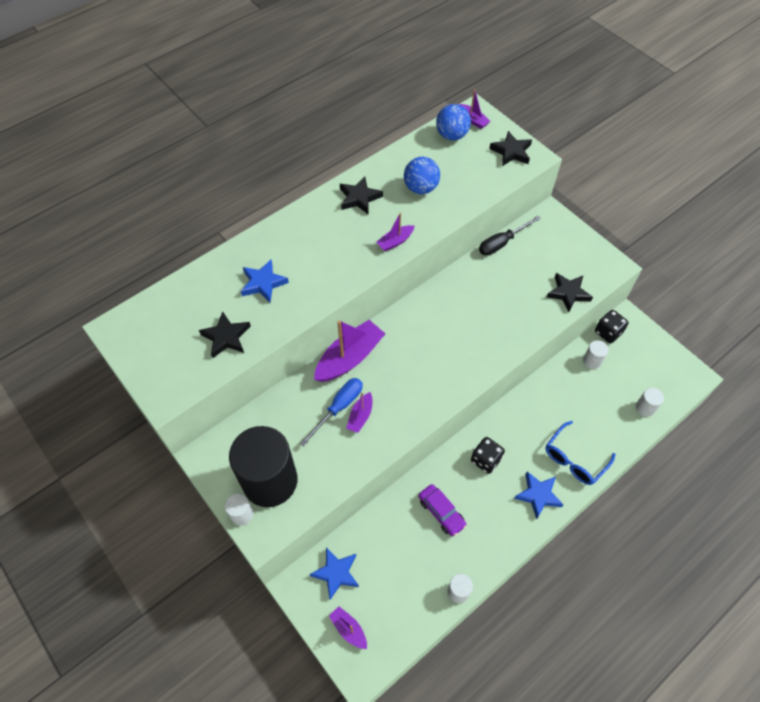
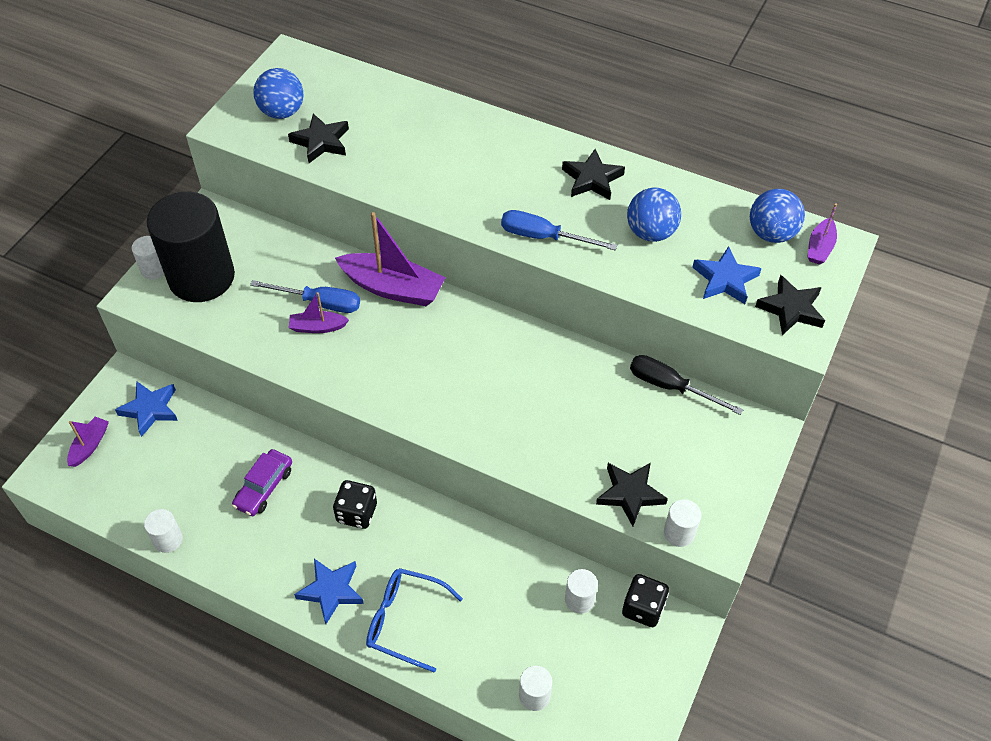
camera: 65 degrees right, 5 degrees down
(176, 353) = (282, 112): none -> blue ball
(263, 283) = (409, 143): blue star -> blue star (725, 279)
(395, 241) = (543, 237): purple boat -> blue screwdriver
(602, 281) = (679, 533): none -> white cylinder

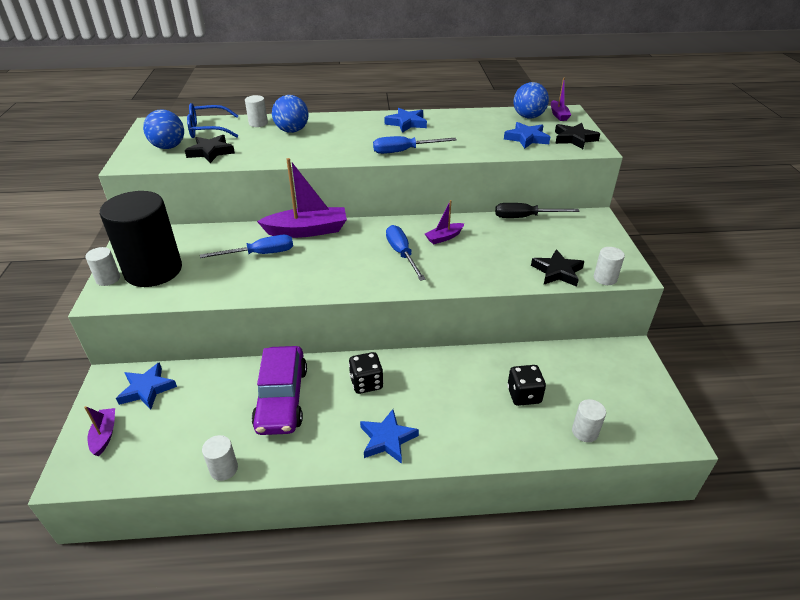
camera: 30 degrees left, 15 degrees down
(264, 487) = (282, 398): purple car -> purple car, size x1.67
(317, 327) = (269, 266): purple boat -> purple boat (444, 237)
(404, 620) = (457, 431): blue glasses -> blue glasses (208, 130)
(472, 377) = (402, 254): none -> blue screwdriver
(579, 599) = (557, 364): white cylinder -> white cylinder (258, 123)
(592, 179) = (406, 123): black star -> blue star
(643, 608) = (598, 351): black dice -> black dice (524, 395)
(650, 232) = (464, 133): blue ball -> blue ball (292, 131)

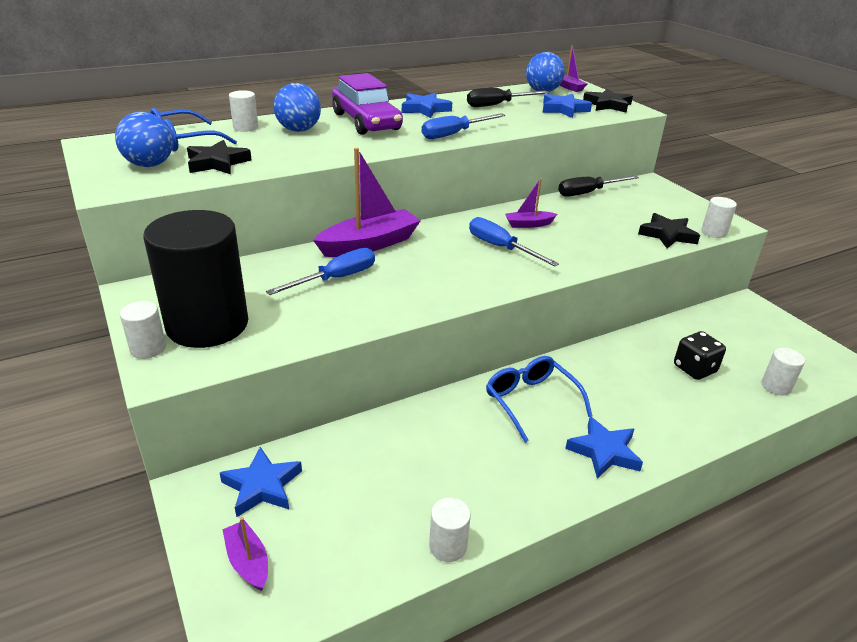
camera: 25 degrees left, 5 degrees down
(282, 398) = (449, 445): purple car -> purple car (366, 122)
(366, 383) = (530, 401): black dice -> blue glasses
(444, 237) = (528, 224): purple boat -> purple boat turned 45 degrees clockwise
(472, 126) = (498, 105): none -> black screwdriver

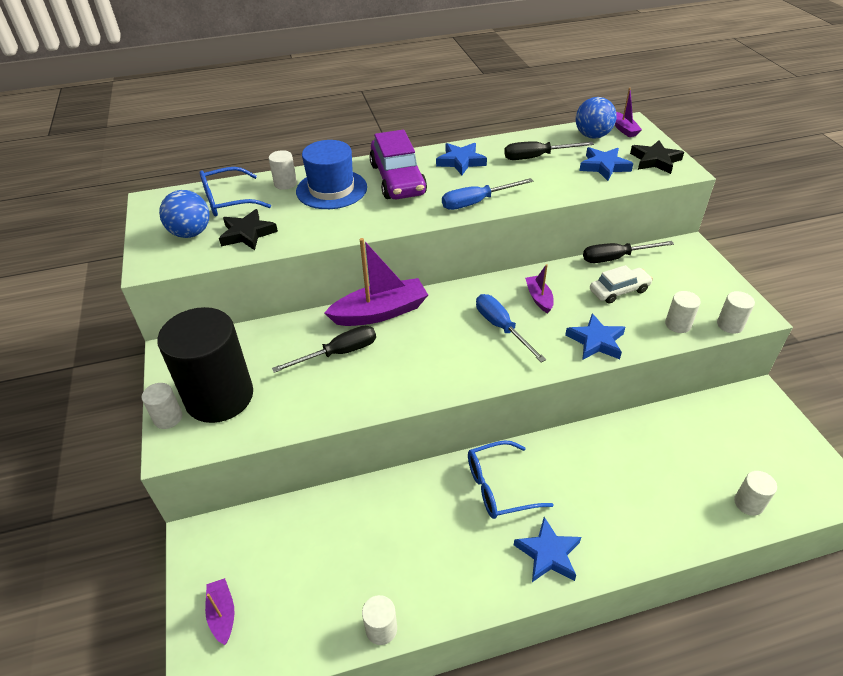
camera: 15 degrees right, 10 degrees up
(262, 486) = (249, 543): blue star -> blue star (596, 341)
(299, 130) = (331, 189): blue ball -> blue hat
(336, 279) = (339, 353): blue screwdriver -> black screwdriver
(528, 224) = (539, 298): purple boat -> purple boat turned 75 degrees clockwise
(530, 401) = (498, 487): blue glasses -> blue glasses turned 90 degrees counterclockwise
(602, 215) = (619, 291): none -> white car
(667, 235) = (678, 324): black star -> white cylinder
(694, 369) = (671, 471): black dice -> none

